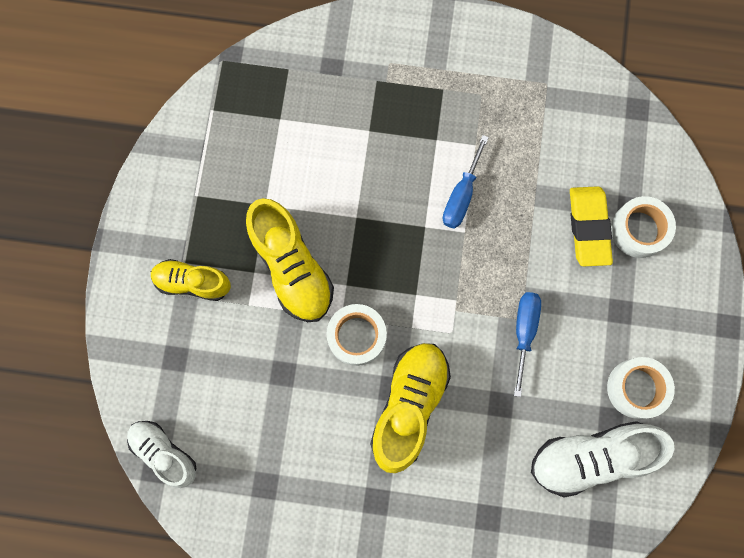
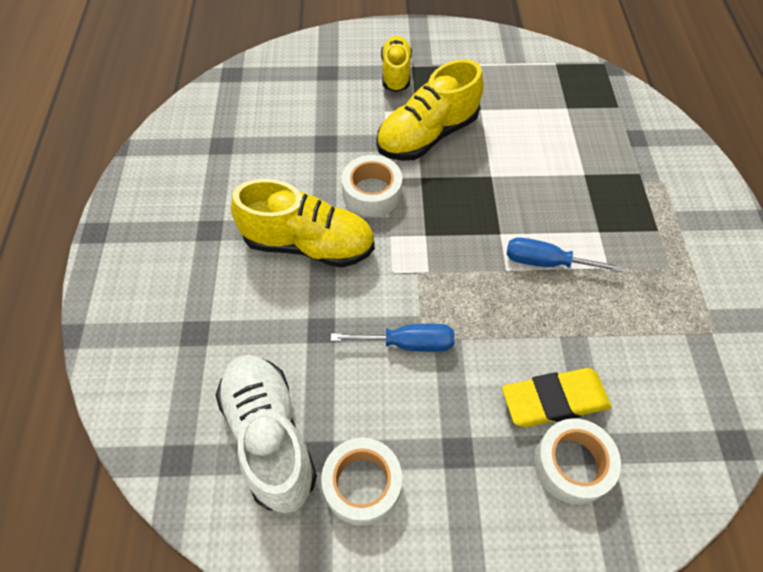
camera: 80 degrees right, 20 degrees down
(164, 453) = (245, 77): white shoe -> none

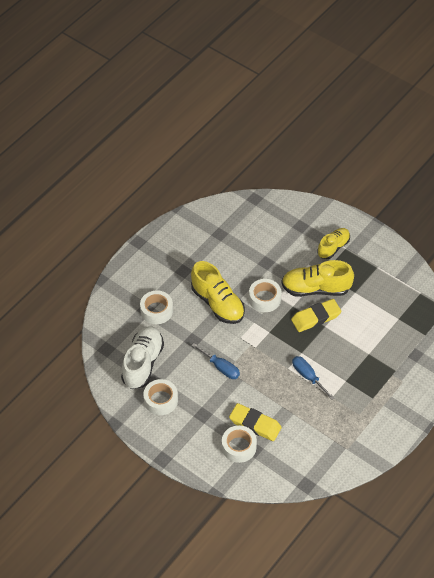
camera: 40 degrees right, 5 degrees down
(216, 322) = (156, 310): none -> white tape
(467, 172) = (316, 317): none -> yellow eraser

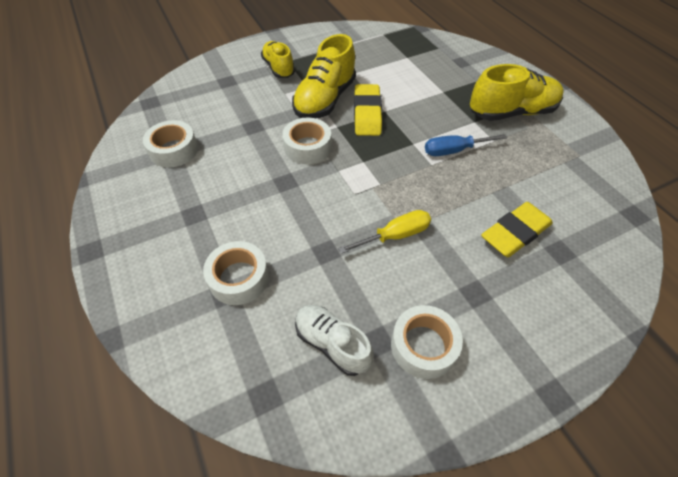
camera: 65 degrees left, 0 degrees up
(143, 363) = (332, 344): white shoe -> white shoe, size x0.64
(217, 303) = (280, 197): yellow shoe -> yellow shoe (511, 112)
(220, 367) = (395, 235): blue screwdriver -> yellow screwdriver
(239, 447) = (552, 268): white tape -> white tape (173, 150)

